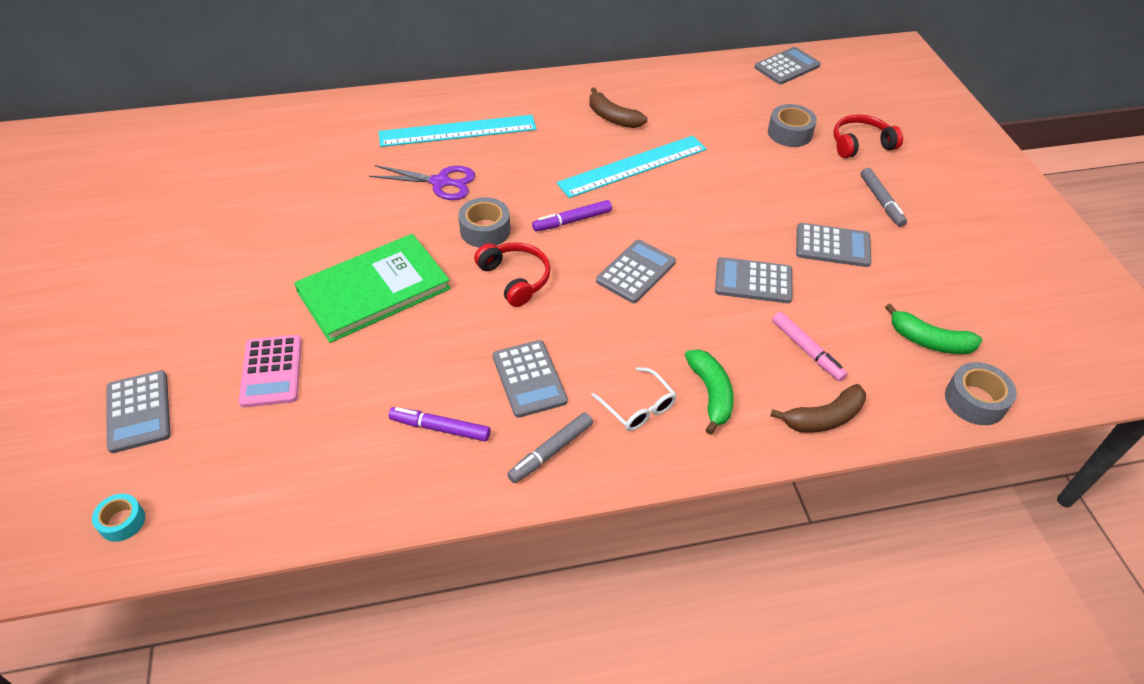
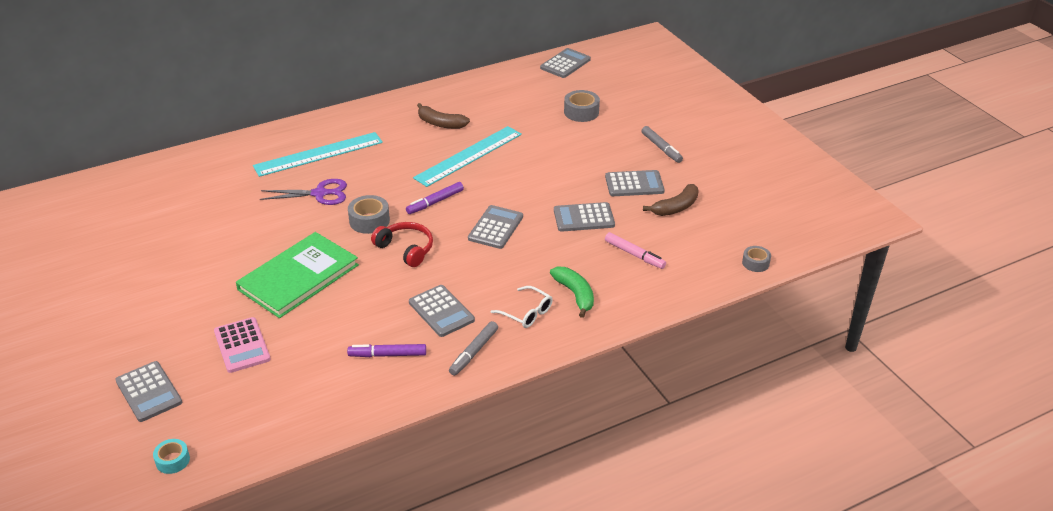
camera: 15 degrees left, 10 degrees down
(823, 418) = (657, 293): brown banana -> brown banana (676, 207)
(860, 144) = (636, 111): red headphones -> none
(929, 341) = (717, 232): green banana -> none
(975, 401) = (755, 263): grey tape -> grey tape, size x0.64

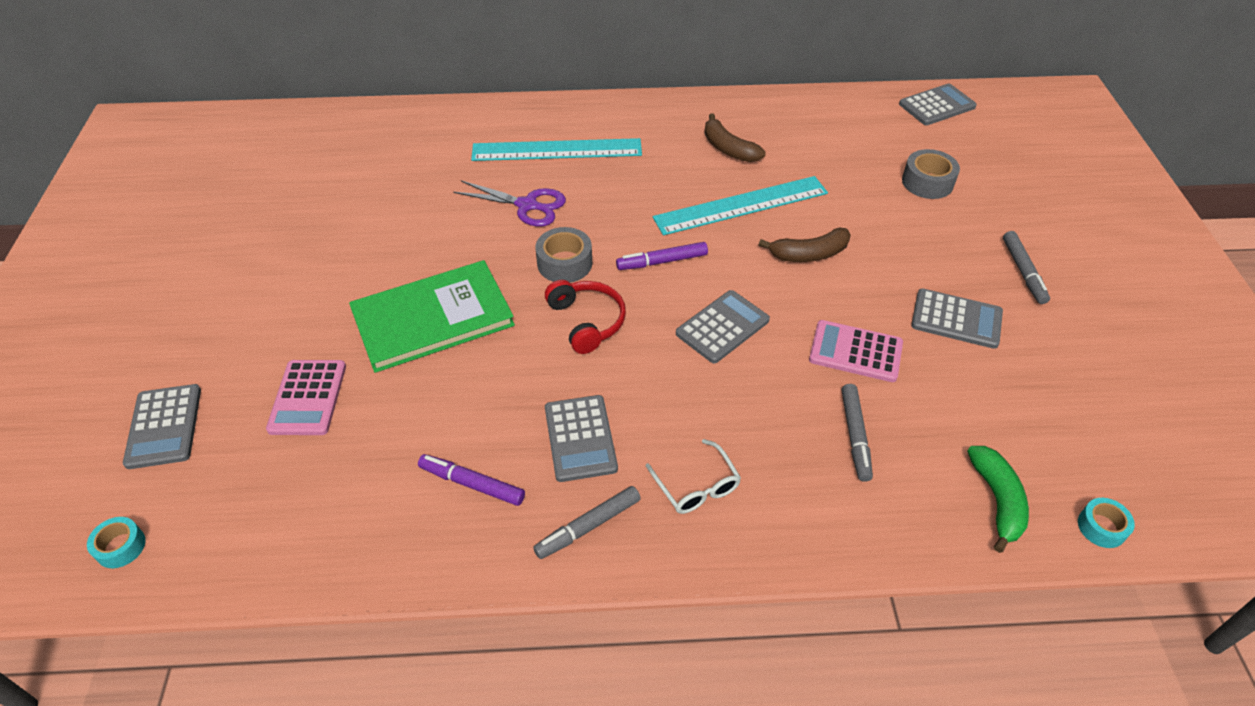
camera: 25 degrees right, 10 degrees up
(575, 294) = (782, 480): green banana -> green banana (996, 500)
(584, 218) = (855, 352): grey calculator -> pink calculator
(605, 260) = (855, 436): none -> grey marker
(634, 255) = (905, 441): pink marker -> none
(676, 207) = (1005, 379): brown banana -> brown banana (809, 254)
(755, 263) = (1101, 527): grey tape -> turquoise tape

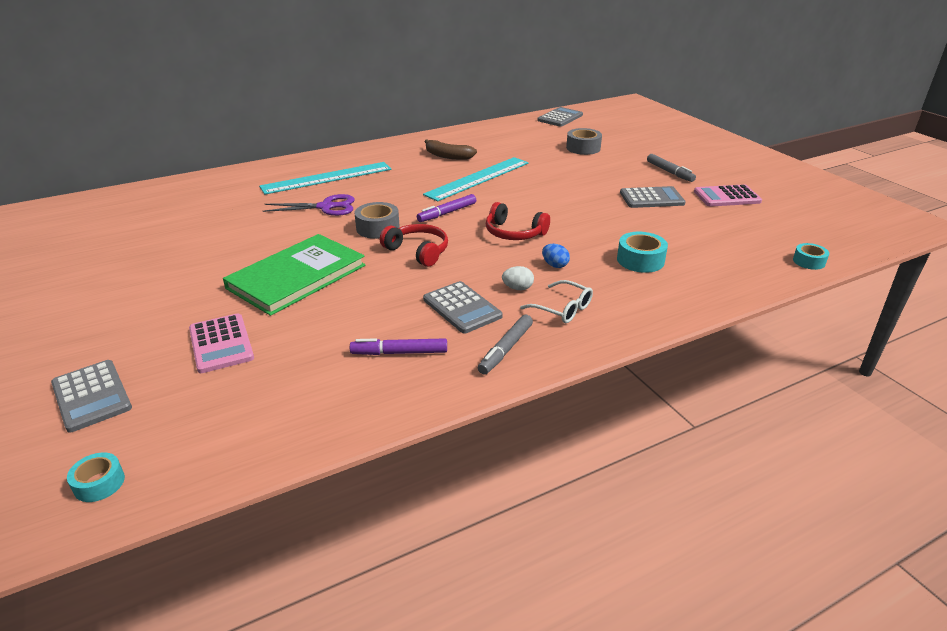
camera: 25 degrees left, 15 degrees down
(665, 429) = (517, 288): none -> white egg
(722, 327) = (514, 233): grey calculator -> red headphones
(736, 405) = (555, 265): none -> blue egg
(809, 254) = (540, 190): brown banana -> none
(855, 352) = (607, 225): pink calculator -> pink calculator (727, 197)
(855, 436) = (640, 260): grey marker -> turquoise tape
(996, 500) = (745, 266): green banana -> none

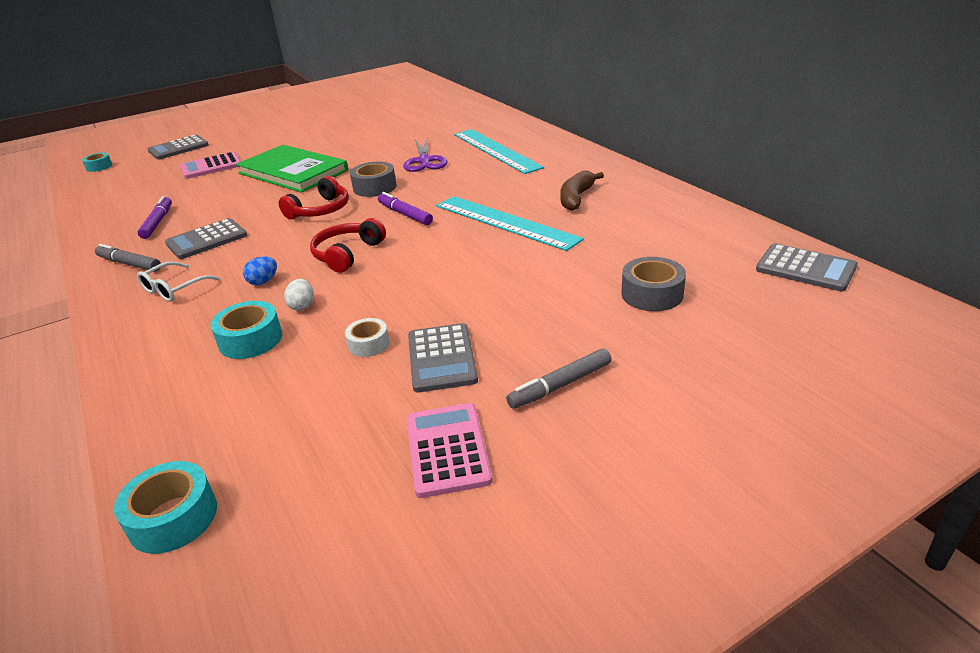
camera: 90 degrees right, 0 degrees up
(517, 288) = (226, 263): white egg -> white egg (302, 306)
(640, 219) = (368, 344): none -> white tape
(809, 261) = (173, 518): turquoise tape -> turquoise tape, size x1.55

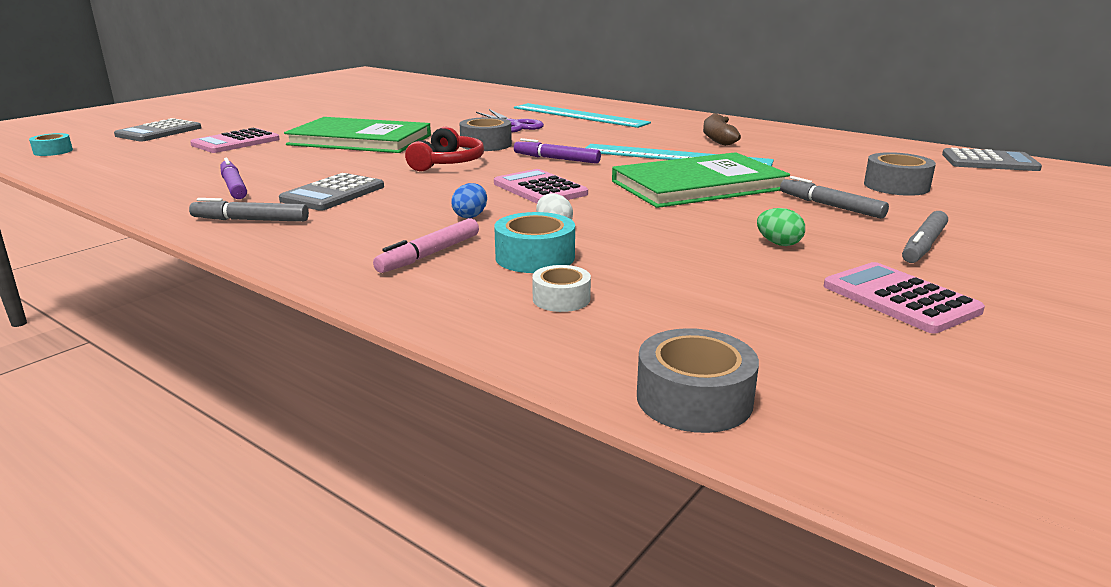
camera: 25 degrees left, 10 degrees down
(173, 518) = (694, 399): turquoise tape -> grey tape
(174, 289) = (356, 232): white glasses -> none
(190, 323) = (429, 254): none -> pink marker
(347, 254) = (539, 189): red headphones -> pink calculator
(368, 344) = (682, 244): white tape -> white tape (561, 299)
(441, 358) = (778, 243): grey calculator -> green egg
(474, 267) = (698, 185): none -> green book
(550, 314) = (830, 206): none -> grey marker

